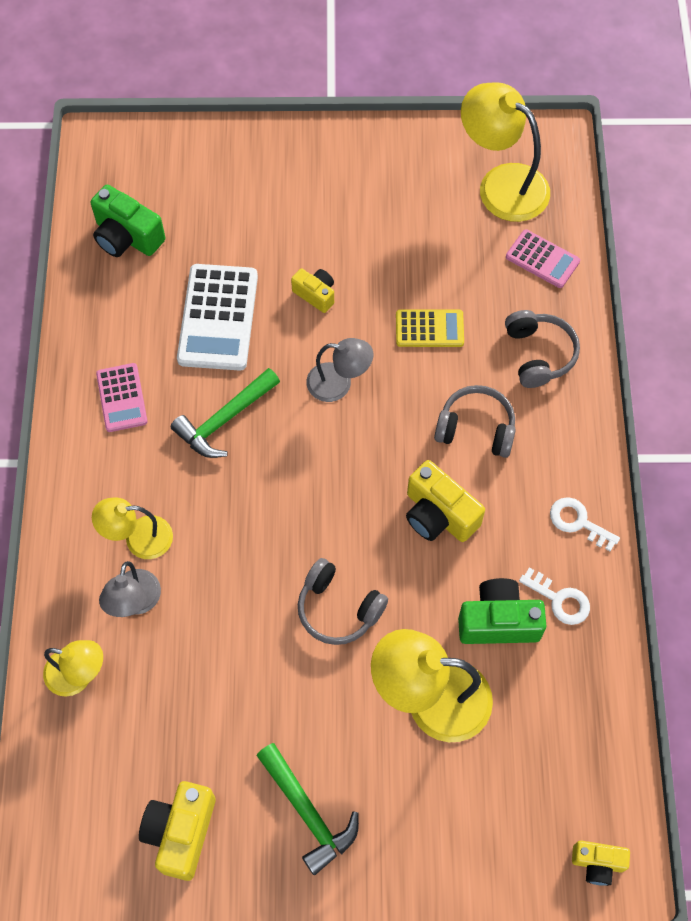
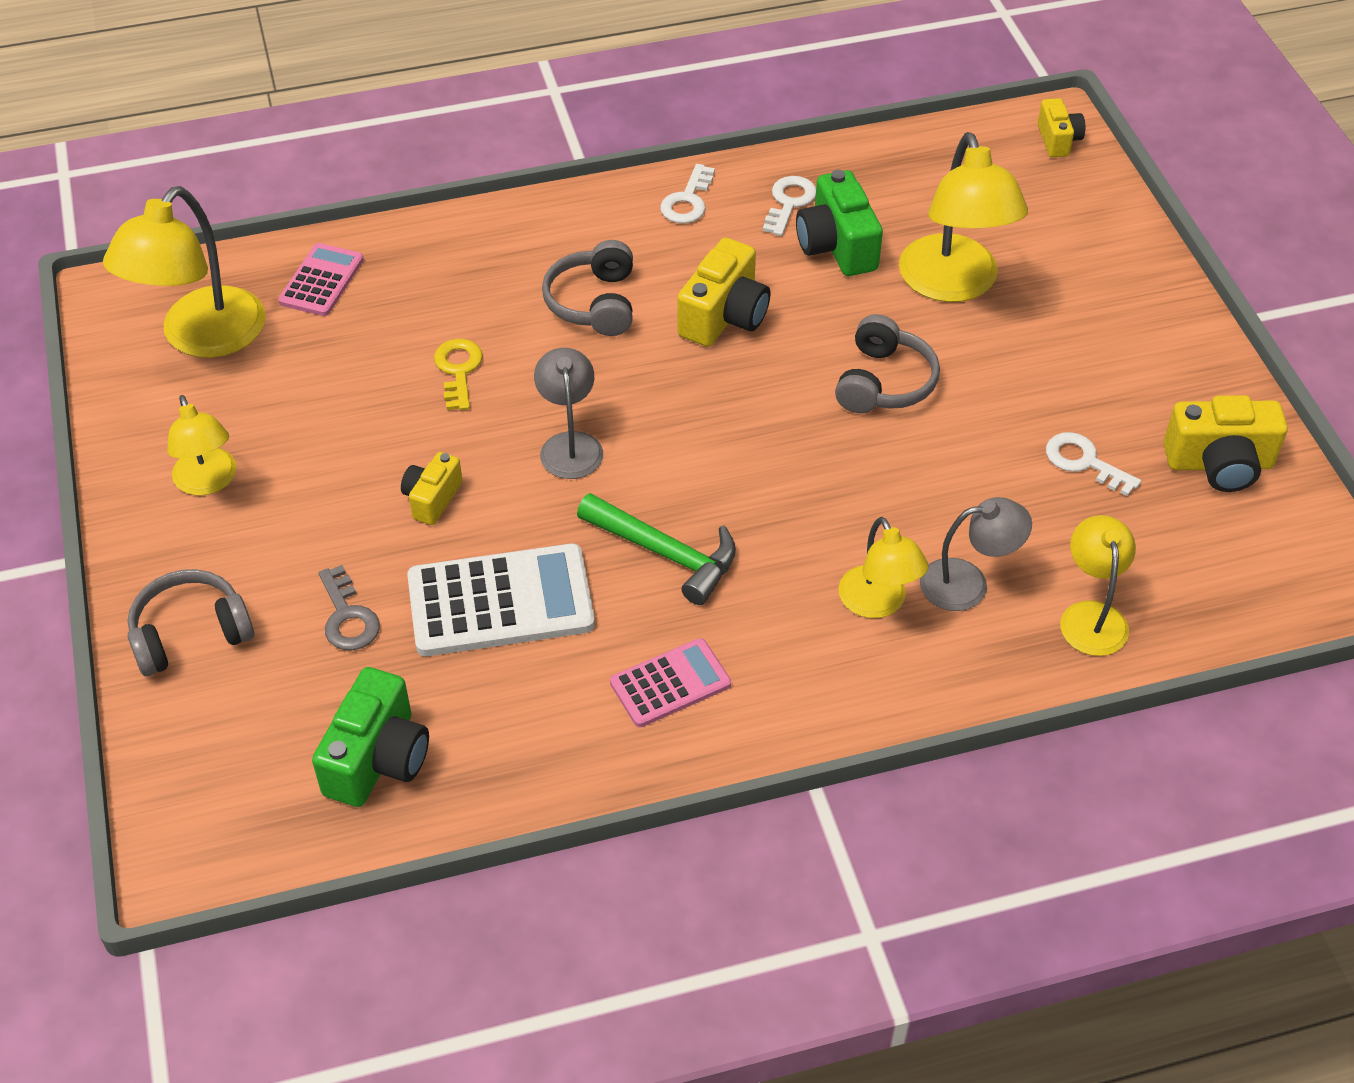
camera: 105 degrees left, 15 degrees down
(215, 727) = (1084, 462): none -> white key
(235, 236) = (347, 617): none -> grey key
(308, 812) = (1133, 360): green hammer -> none
(368, 176) = (208, 482): none -> yellow lamp
(429, 329) = (458, 370): yellow calculator -> yellow key
(538, 354) = (469, 264): grey headphones -> grey headphones (190, 634)

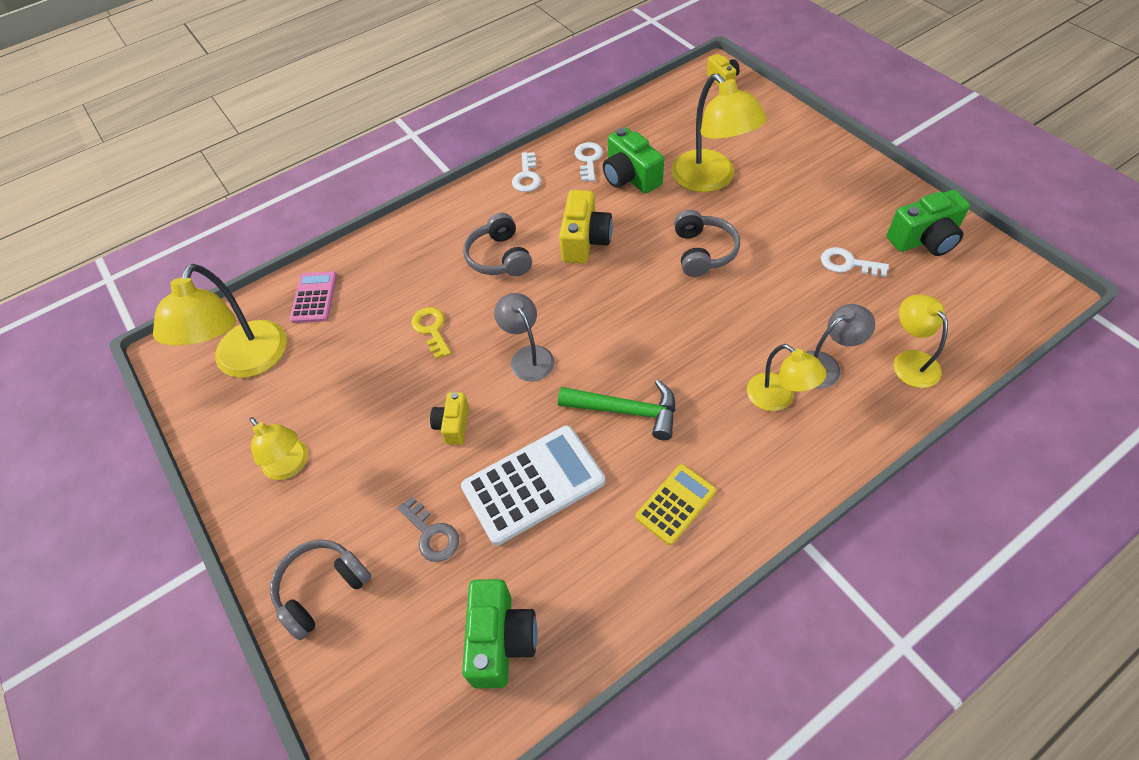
camera: 15 degrees left, 5 degrees up
(670, 683) = (676, 504): pink calculator -> yellow calculator
(1219, 464) = (924, 239): yellow camera -> green camera

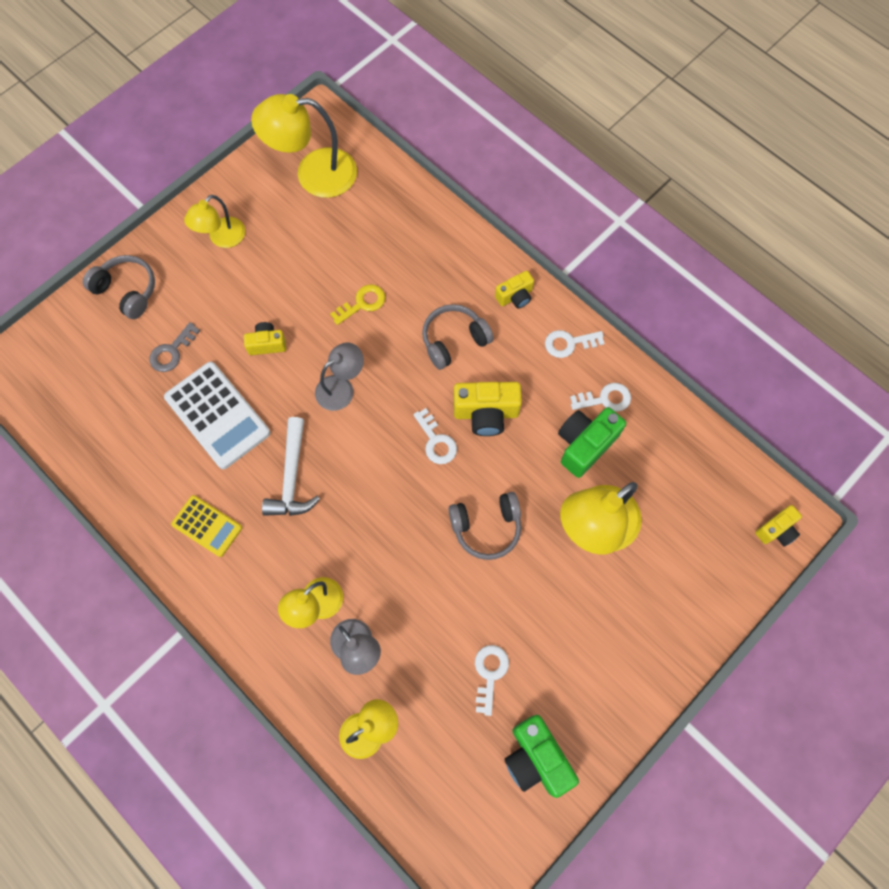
camera: 75 degrees right, 15 degrees up
(314, 297) = (387, 201): pink calculator -> none
(466, 208) = (515, 296): none -> yellow camera
(500, 640) = (95, 416): green camera -> none
(607, 281) = (436, 441): none -> white key
(626, 411) = (292, 477): green hammer -> white hammer

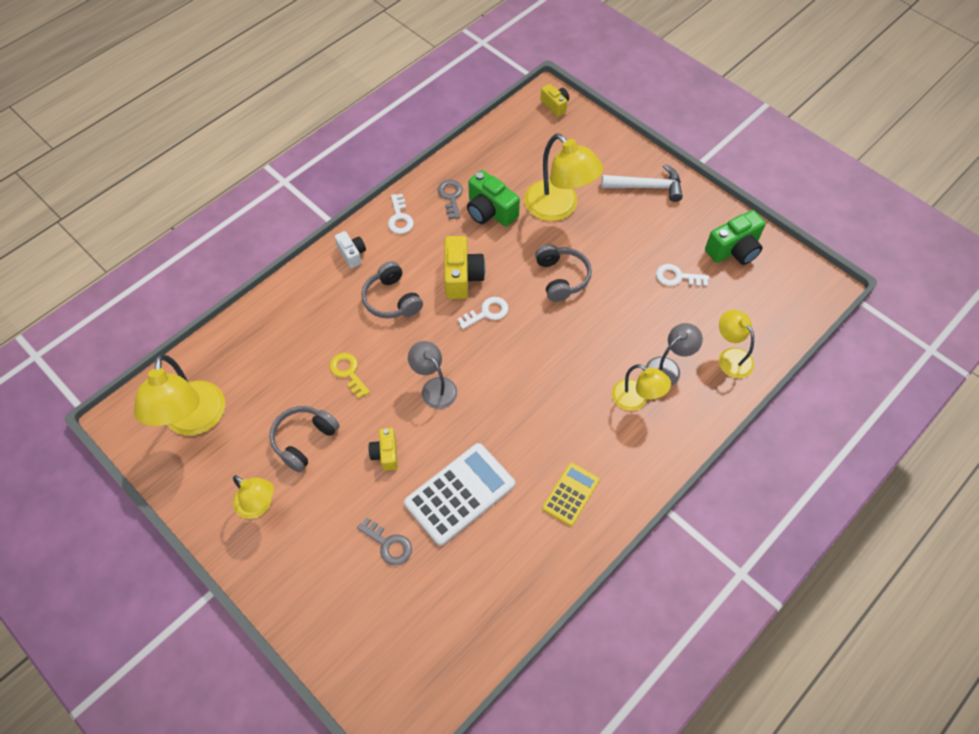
camera: 90 degrees left, 10 degrees down
(127, 291) = (312, 599): grey headphones -> grey headphones (304, 440)
(292, 477) = (521, 424): white hammer -> white hammer (647, 187)
(515, 296) = (352, 254): yellow camera -> white camera
(605, 399) = (451, 196): white key -> grey key

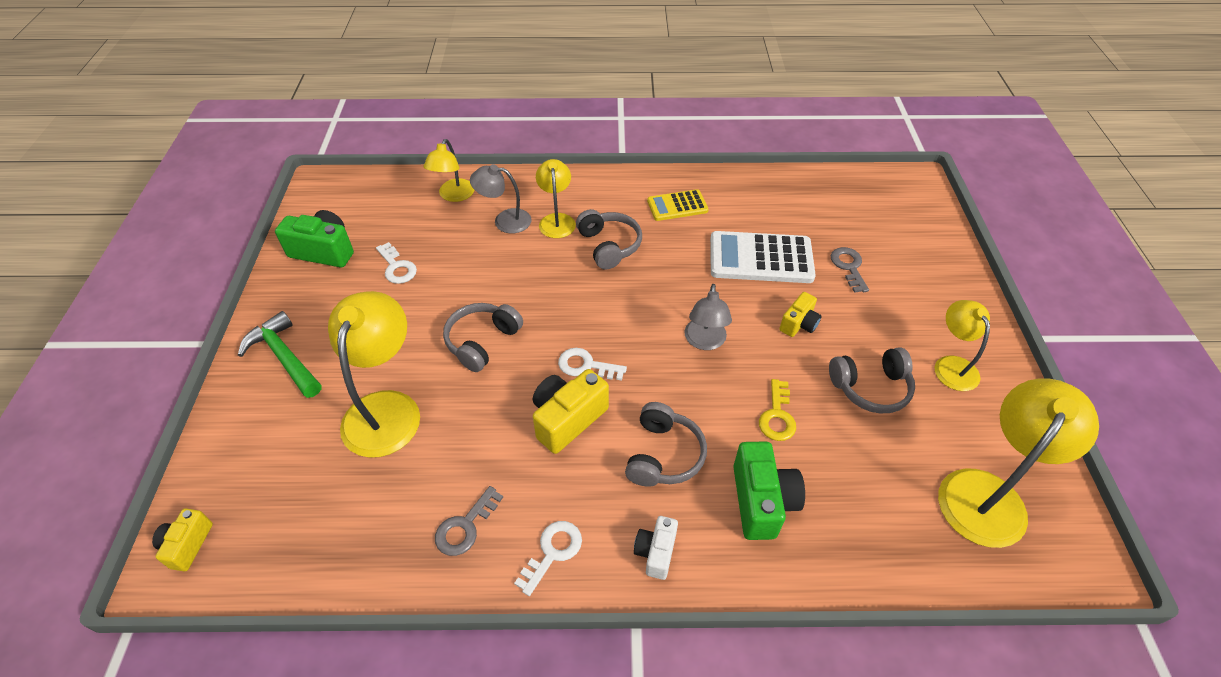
camera: 135 degrees left, 10 degrees down
(490, 211) = (451, 467): green camera -> green camera (761, 501)
(574, 409) = (609, 246): none -> grey headphones
(647, 187) = (284, 357): white hammer -> green hammer

